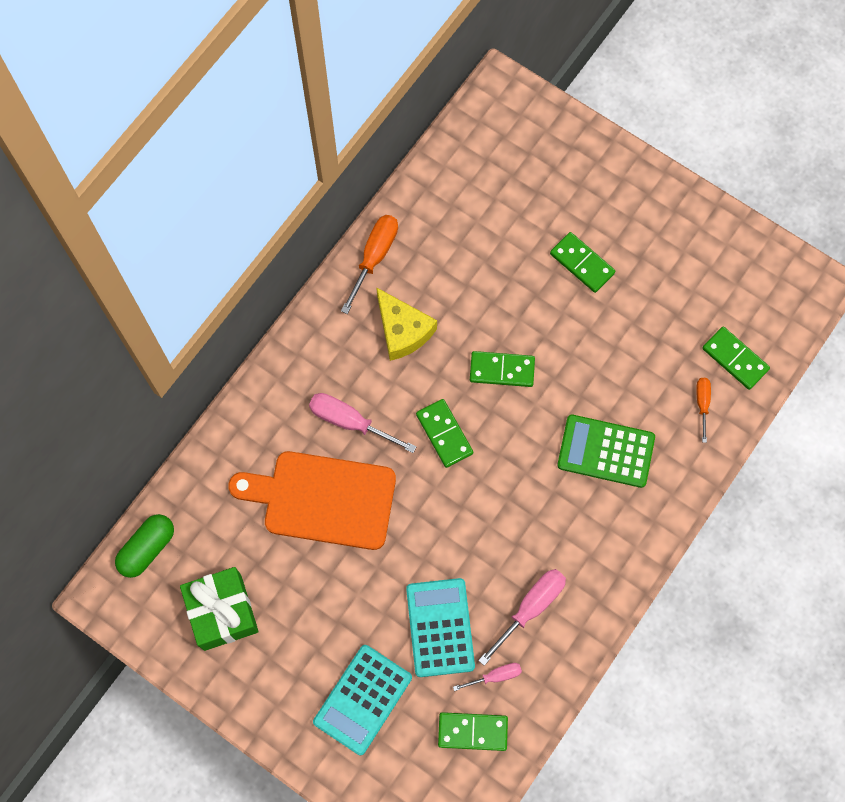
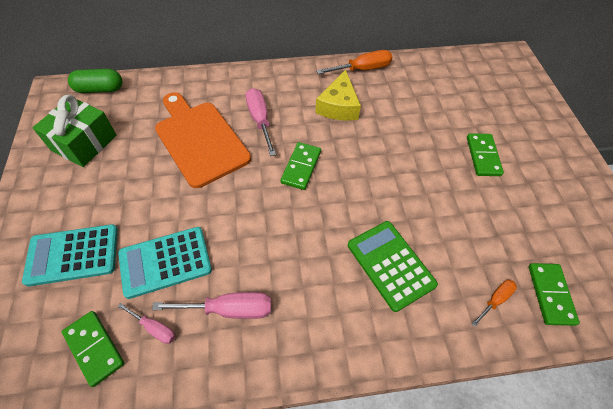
camera: 45 degrees right, 15 degrees down
(440, 627) = (165, 262): turquoise calculator -> turquoise calculator turned 150 degrees counterclockwise
(502, 370) = (372, 166): green domino -> none

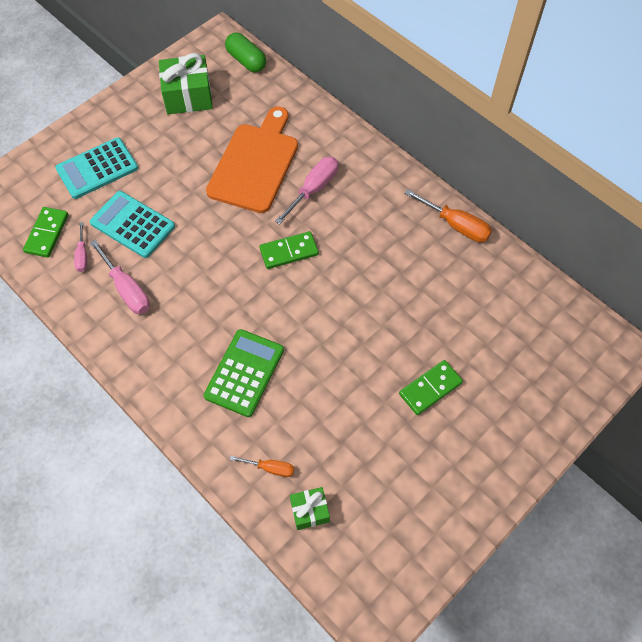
camera: 55 degrees right, 5 degrees up
(73, 255) = (97, 168): turquoise calculator -> turquoise calculator turned 75 degrees counterclockwise
(338, 106) = (386, 236): yellow cheese -> none
(550, 294) = (309, 511): green domino -> green gift

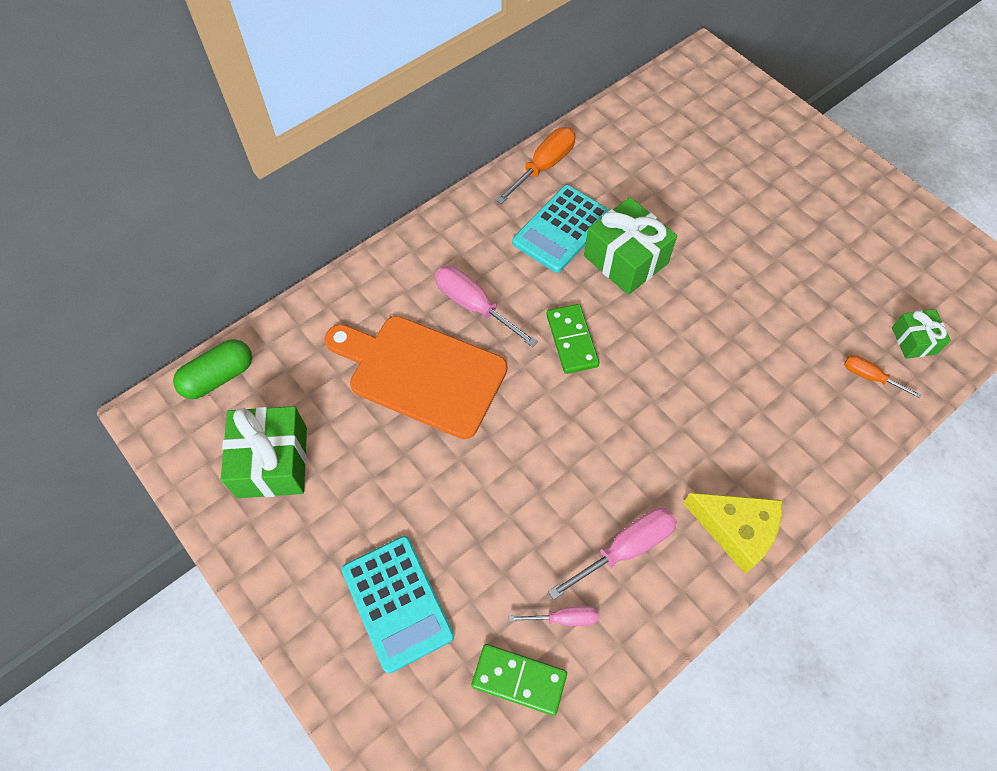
camera: 85 degrees left, 0 degrees up
(133, 224) = (512, 543): turquoise calculator -> turquoise calculator (561, 229)
(138, 358) = (736, 530): none -> yellow cheese
(244, 373) = (749, 399): green calculator -> none
(270, 468) = (870, 377): orange screwdriver -> orange screwdriver turned 75 degrees counterclockwise
(368, 286) = (625, 259): none -> green gift
(430, 388) = (757, 216): green domino -> none

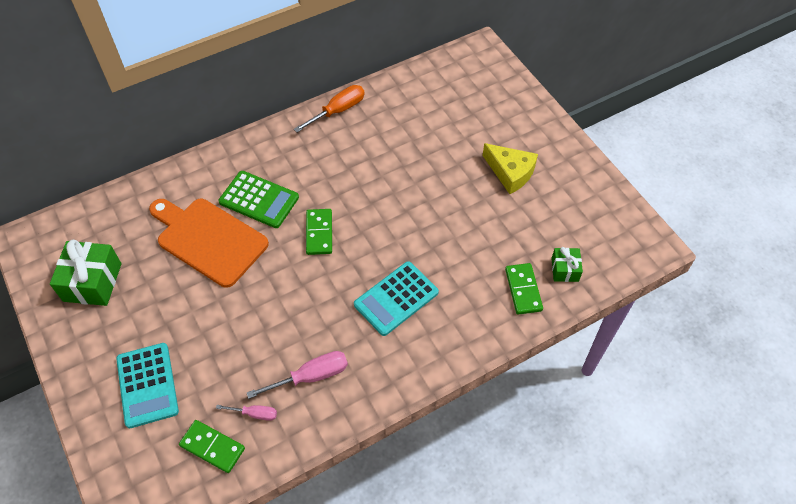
camera: 10 degrees right, 5 degrees down
(218, 377) = (73, 221): green capsule -> none
(474, 306) = (259, 200): pink screwdriver -> green calculator
(561, 229) = (336, 156): turquoise calculator -> turquoise calculator (396, 298)
(625, 259) = (375, 183): green gift -> none
(736, 530) = (391, 377): yellow cheese -> yellow cheese (510, 172)
(870, 377) = (523, 290): orange screwdriver -> green domino

